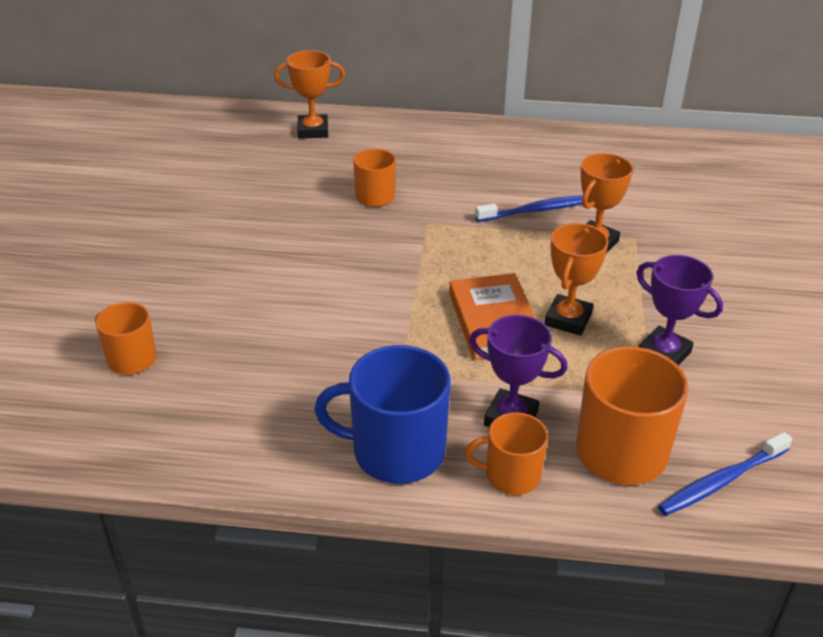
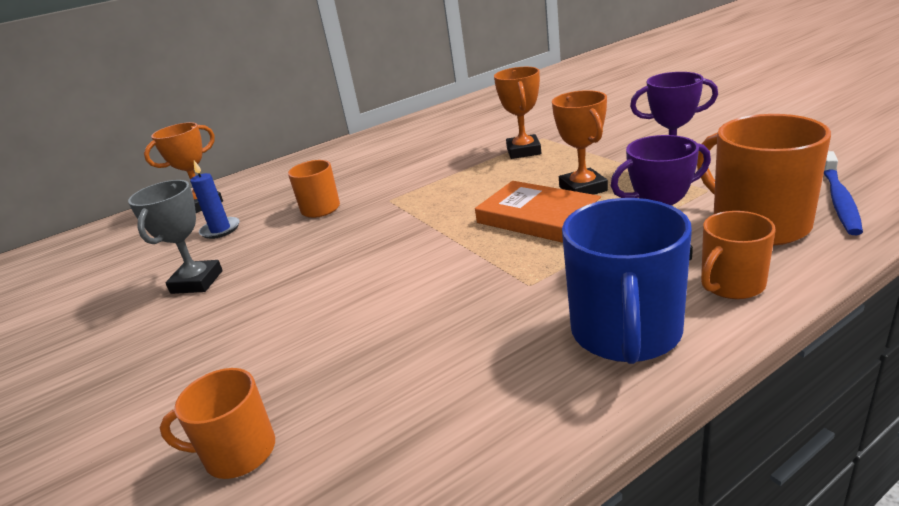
camera: 35 degrees left, 10 degrees down
(232, 213) = (197, 282): none -> grey trophy
(294, 170) = (220, 230): none -> blue candle
(395, 451) = (626, 333): blue mug -> blue mug turned 45 degrees counterclockwise
(537, 210) = (456, 157): blue toothbrush -> none

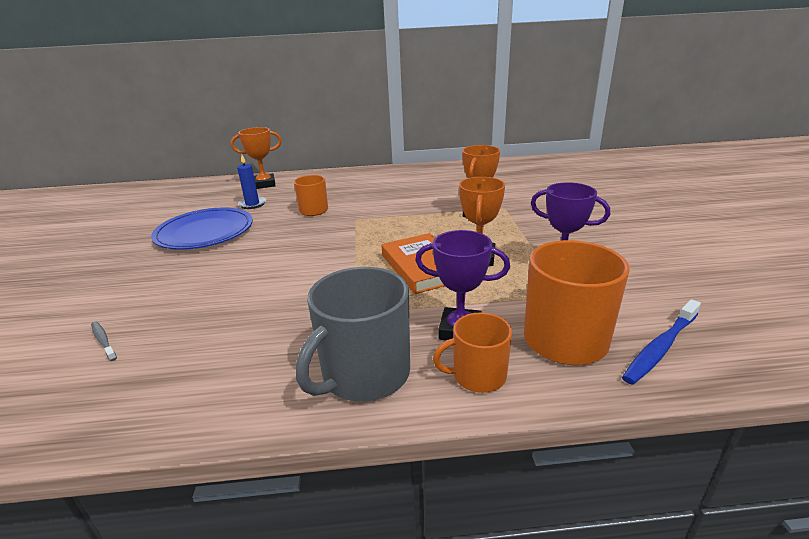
camera: 25 degrees right, 0 degrees up
(197, 282) = (205, 232): grey trophy -> blue plate
(238, 452) = (103, 341): orange mug -> grey toothbrush
(626, 333) = (364, 375): blue mug -> grey mug

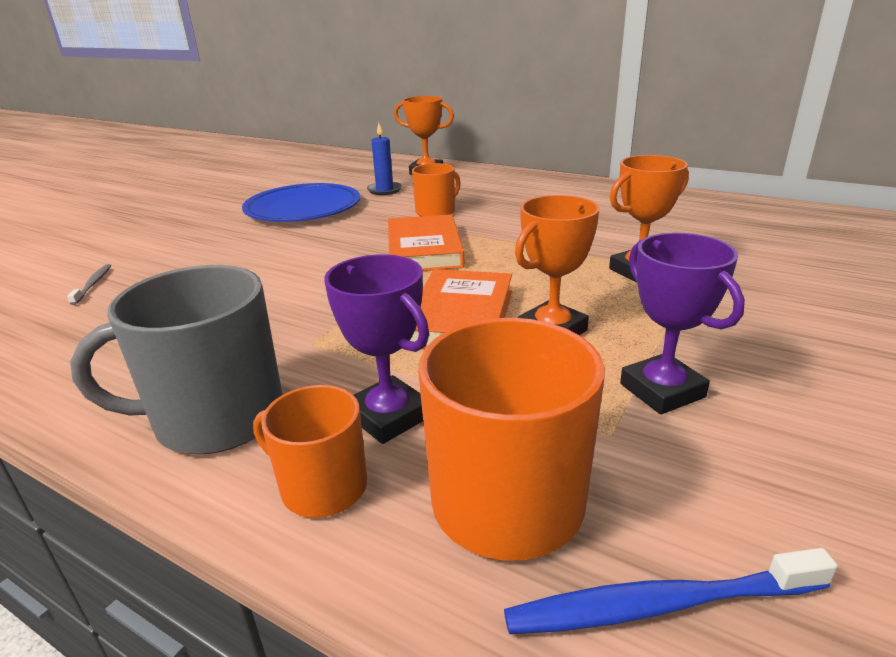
camera: 35 degrees right, 0 degrees up
(342, 236) = (424, 249): none -> orange book

